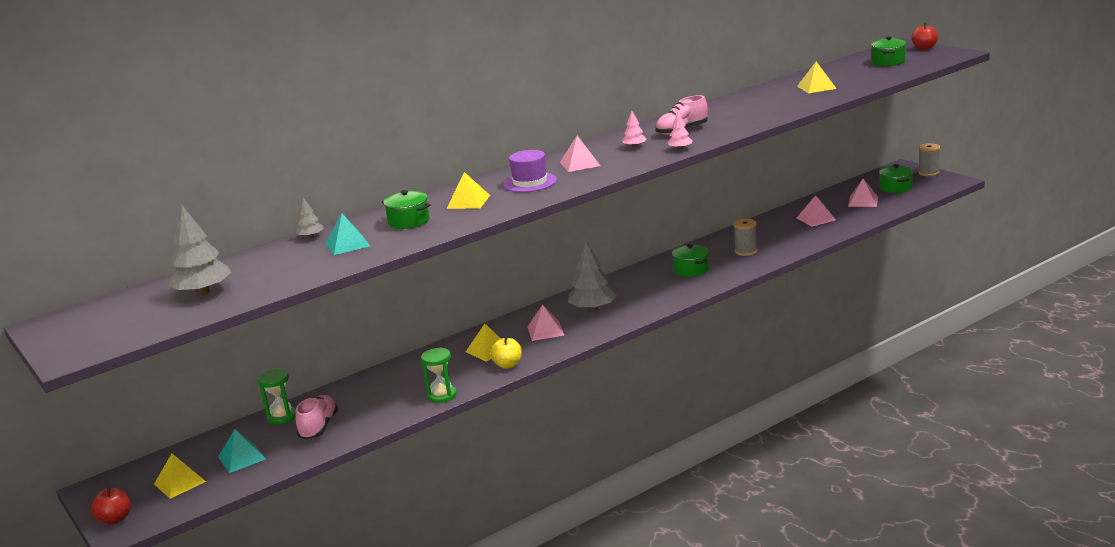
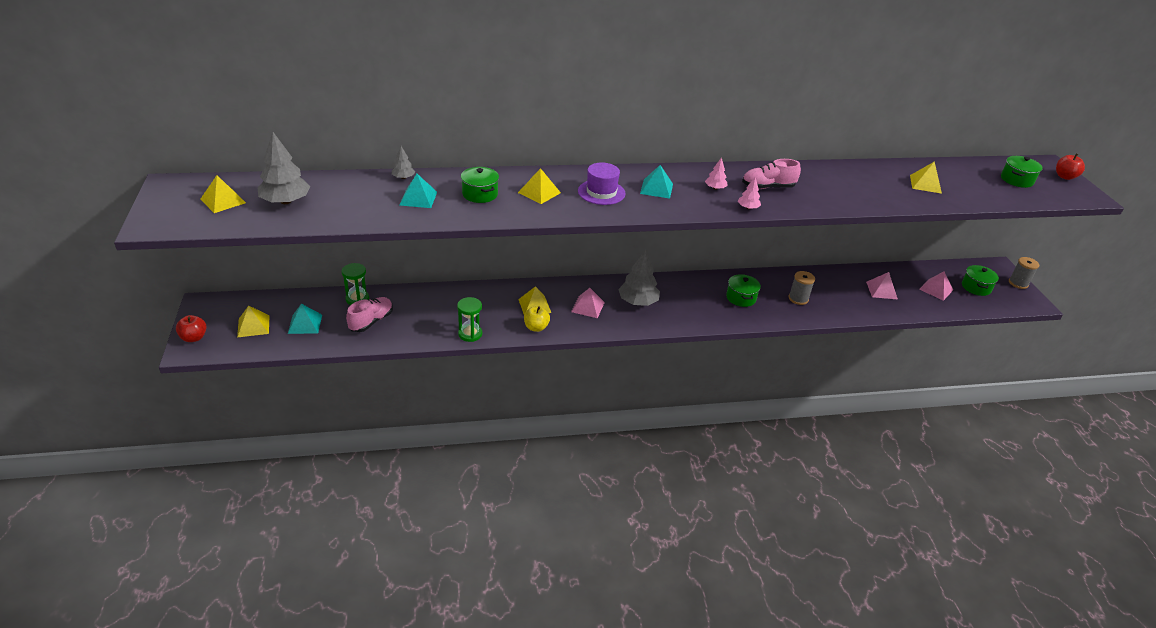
camera: 20 degrees right, 15 degrees up
(129, 315) = (223, 201): none -> yellow pyramid
(580, 164) = (656, 188): pink pyramid -> turquoise pyramid

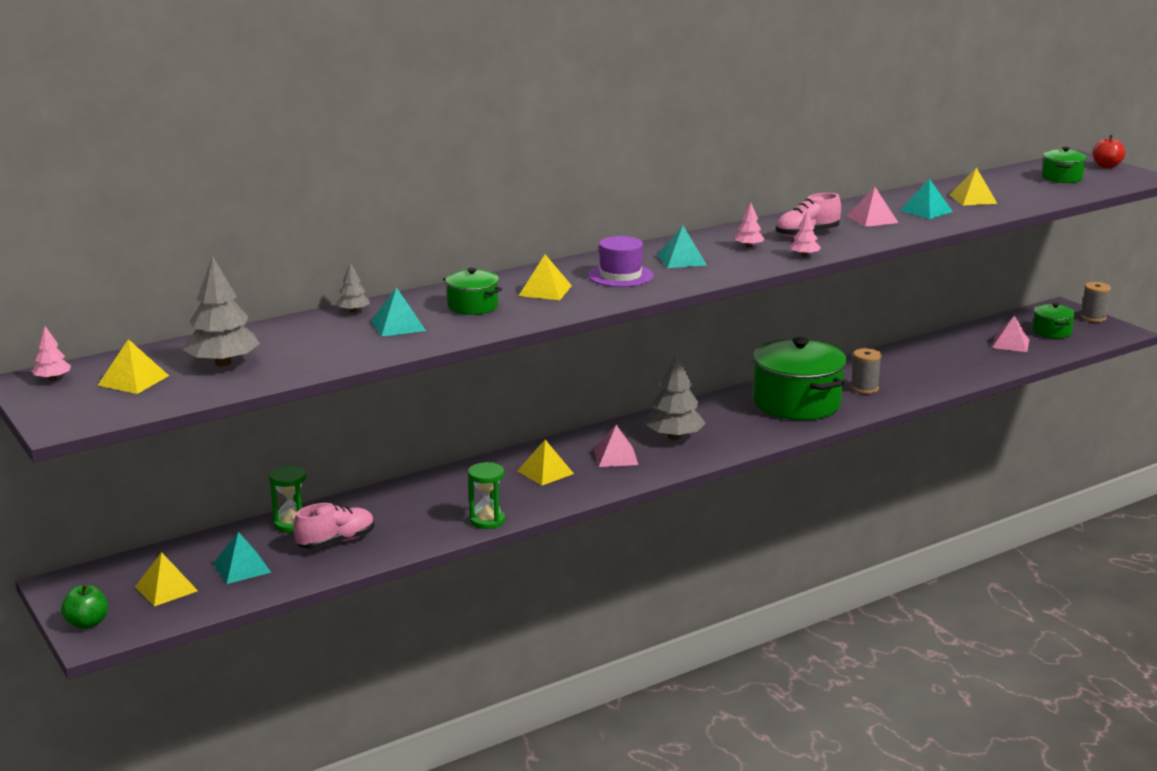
camera: 20 degrees left, 15 degrees down
(182, 186) = (53, 379): none -> pink tree
(194, 338) = (87, 623): red apple -> green apple
(371, 321) = (336, 541): pink shoe -> pink shoe turned 45 degrees clockwise
(536, 327) = (568, 493): yellow apple -> none
(741, 298) = (796, 403): green pot -> green pot, size x2.06
(878, 187) = (926, 211): none -> turquoise pyramid
(881, 290) = (952, 358): pink pyramid -> pink pyramid (872, 219)

